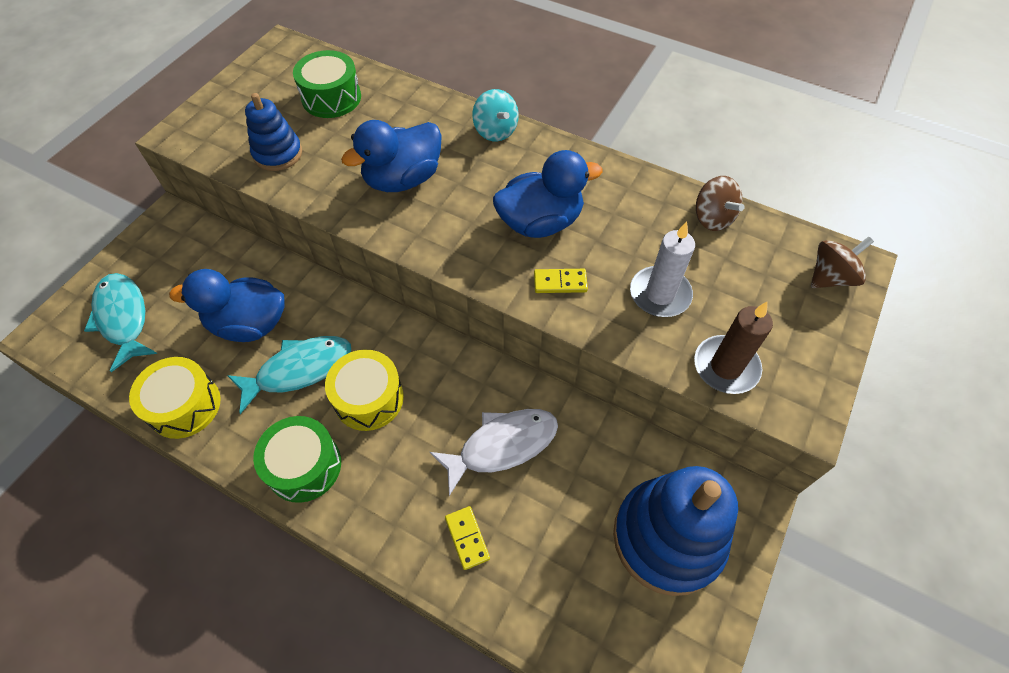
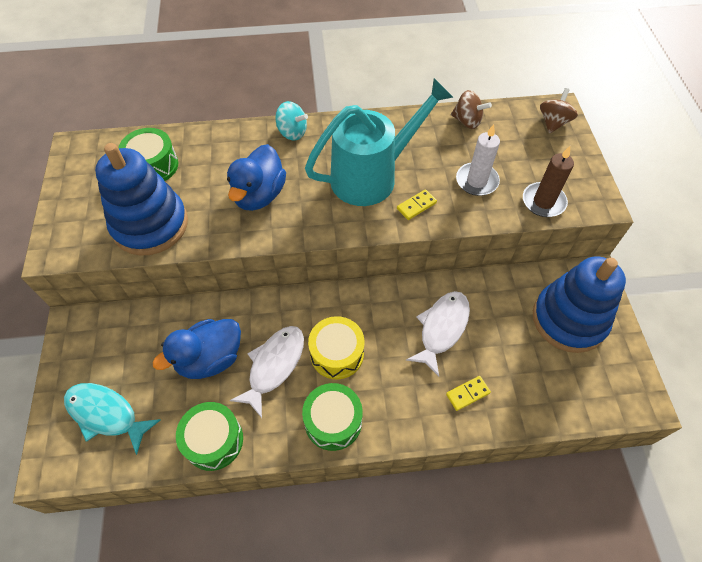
camera: 35 degrees left, 0 degrees up
(184, 406) = (213, 440): yellow drum -> green drum
(278, 154) = (150, 225): blue stacking toy -> blue stacking toy, size x1.82
(299, 370) = (274, 366): turquoise fish -> white fish
(467, 538) = (467, 393): yellow domino -> yellow domino turned 60 degrees counterclockwise
(540, 222) = (372, 176): blue duck -> turquoise watering can

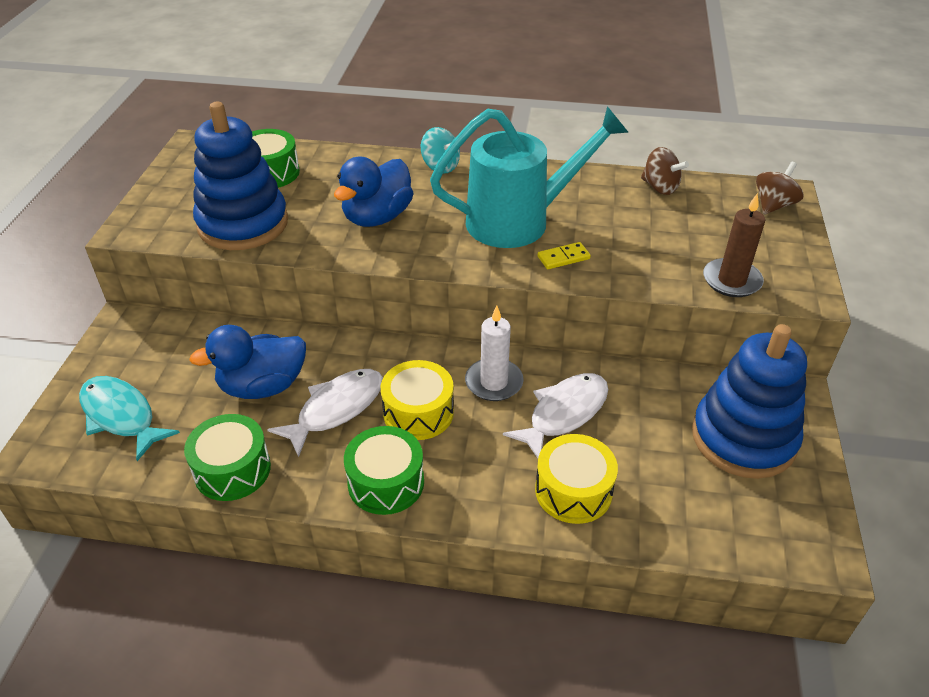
camera: 15 degrees right, 15 degrees down
(467, 393) = (573, 491): yellow domino -> yellow drum
(476, 181) = (650, 246): white candle -> white candle (494, 382)

